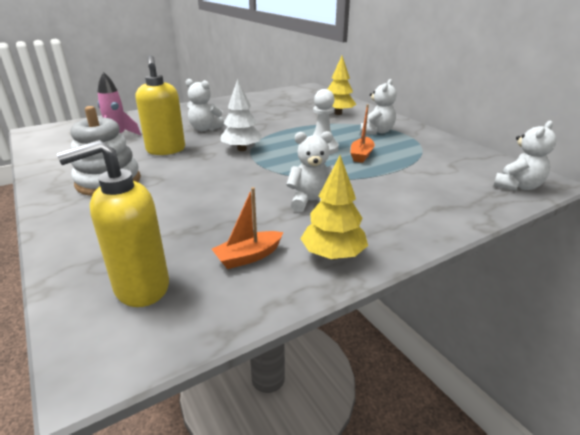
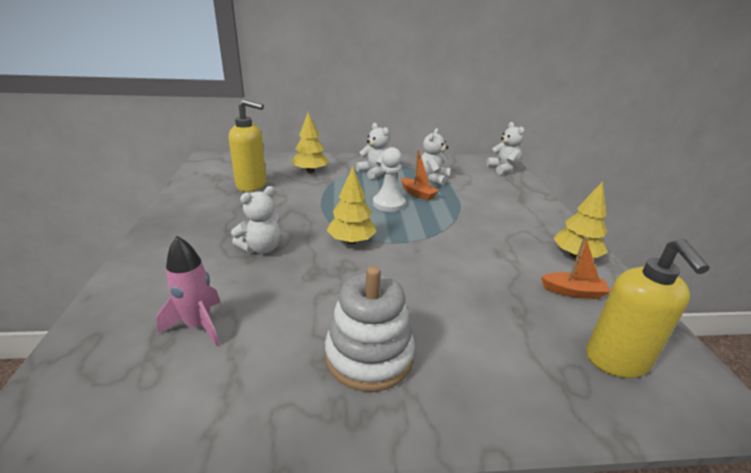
camera: 65 degrees left, 0 degrees up
(166, 150) = (303, 291): yellow soap dispenser -> yellow soap dispenser (252, 185)
(242, 149) = (351, 241): white tree -> yellow tree
(248, 256) = (573, 292): orange boat -> orange boat turned 75 degrees counterclockwise
(312, 202) = (492, 239): white teddy bear -> white teddy bear (433, 178)

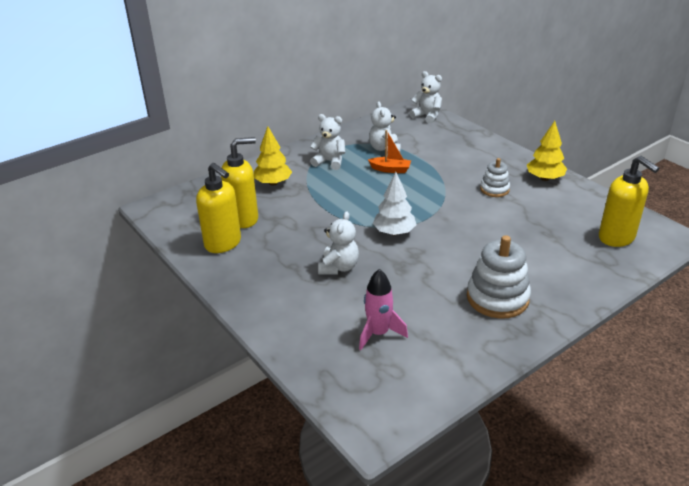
camera: 30 degrees left, 5 degrees up
(210, 195) = (223, 244): none -> yellow soap dispenser
(351, 241) = (394, 232): yellow tree -> white tree
(388, 204) = (380, 188): white pawn -> none
(502, 244) = (494, 189): none -> white stacking toy
(573, 292) = (564, 206): orange boat -> none

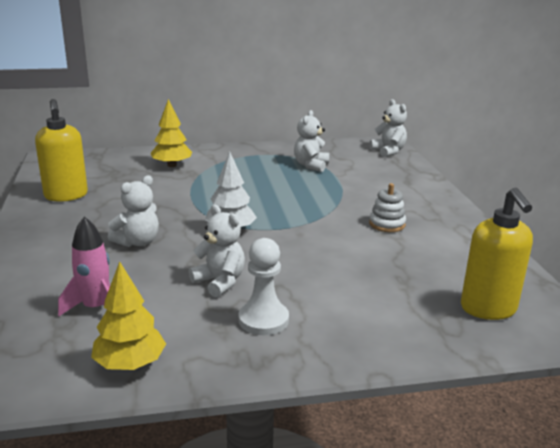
camera: 25 degrees right, 10 degrees down
(243, 219) = (109, 183): yellow soap dispenser -> none
(329, 162) = (244, 163): white teddy bear -> white teddy bear (220, 282)
(390, 169) = (295, 182): orange boat -> none
(497, 298) = (263, 320): white stacking toy -> white pawn
(544, 178) = (460, 229): yellow tree -> yellow tree (130, 364)

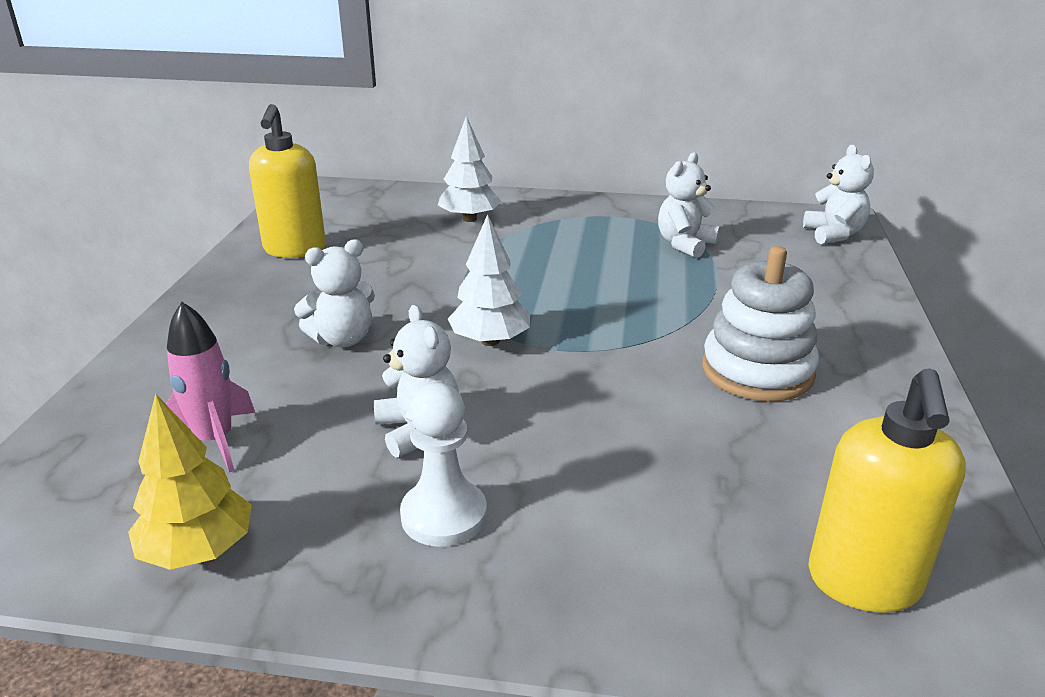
camera: 20 degrees right, 5 degrees up
(172, 165) = (469, 219): yellow tree -> white tree
(387, 224) = (757, 371): white stacking toy -> white stacking toy, size x1.73

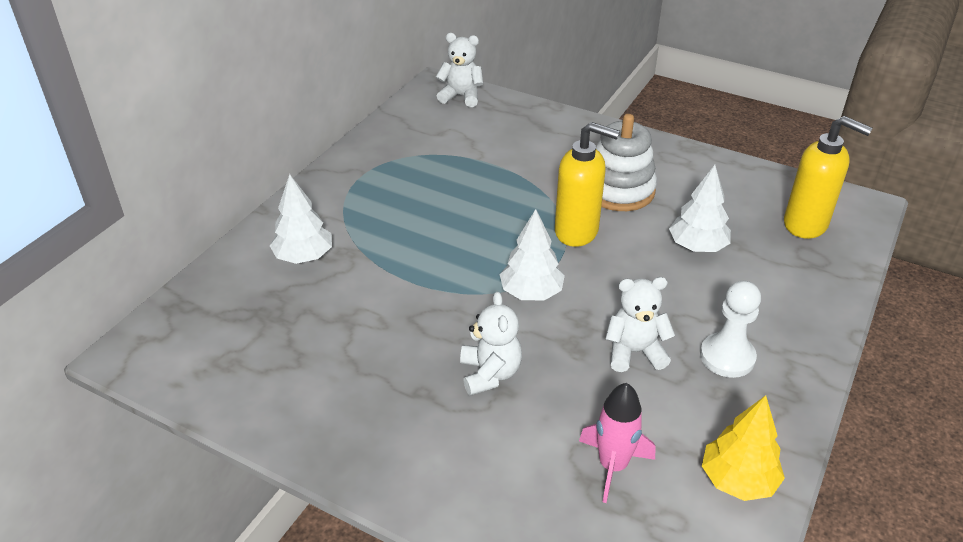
camera: 70 degrees left, 10 degrees up
(294, 249) = (289, 385): yellow soap dispenser -> yellow soap dispenser (577, 232)
(685, 244) = (434, 161): white teddy bear -> none
(685, 458) = (697, 246): none -> white tree

